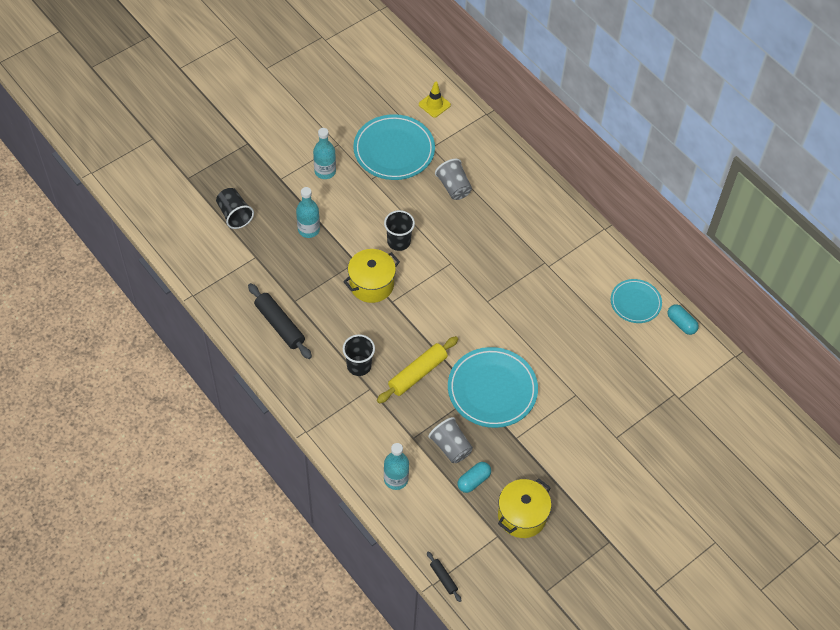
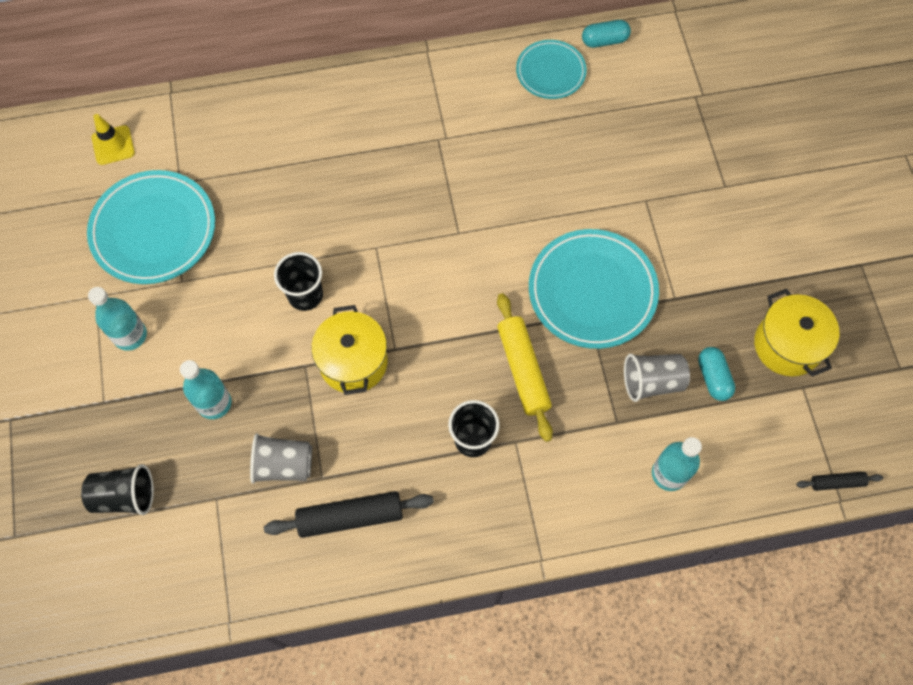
camera: 60 degrees left, 10 degrees up
(453, 187) = (260, 186): grey cup -> grey cup (283, 465)

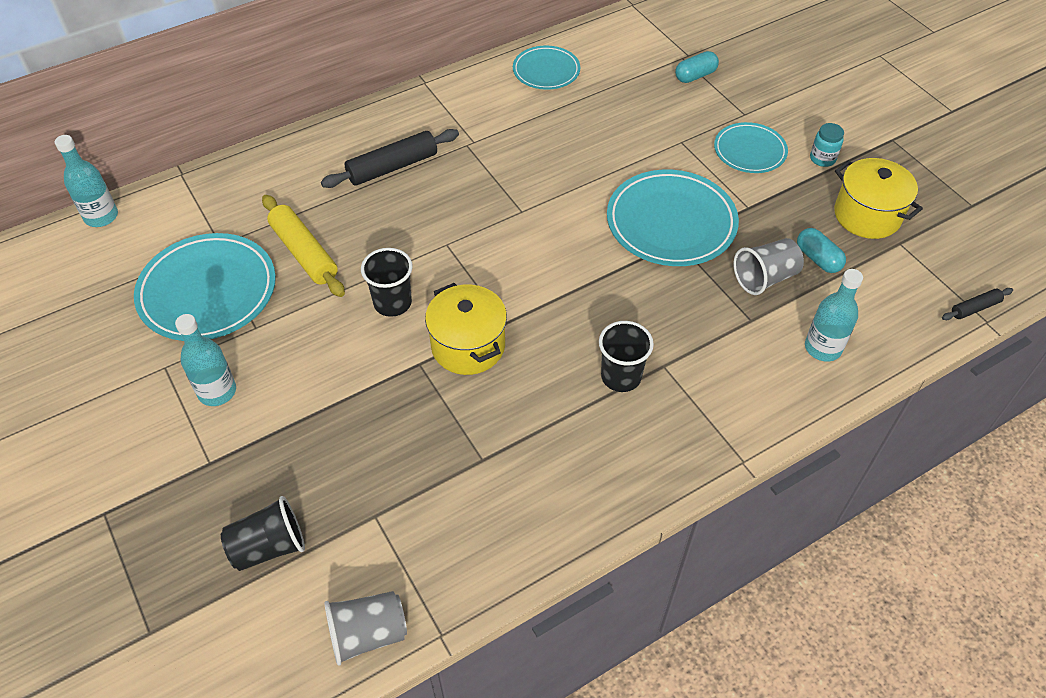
camera: 20 degrees left, 15 degrees down
(113, 145) = (136, 231): yellow traffic cone -> none
(214, 403) = (336, 426): turquoise bottle -> turquoise bottle (101, 216)
(283, 465) = (436, 460): grey cup -> grey cup (368, 634)
(350, 517) = (529, 486): black rolling pin -> black rolling pin (392, 167)
(523, 370) = (640, 303): yellow rolling pin -> yellow rolling pin (304, 253)
(604, 41) = (582, 38): turquoise capsule -> turquoise capsule (695, 76)
(708, 233) = (749, 151): none -> turquoise plate
(777, 265) = (822, 159): none -> turquoise jar

